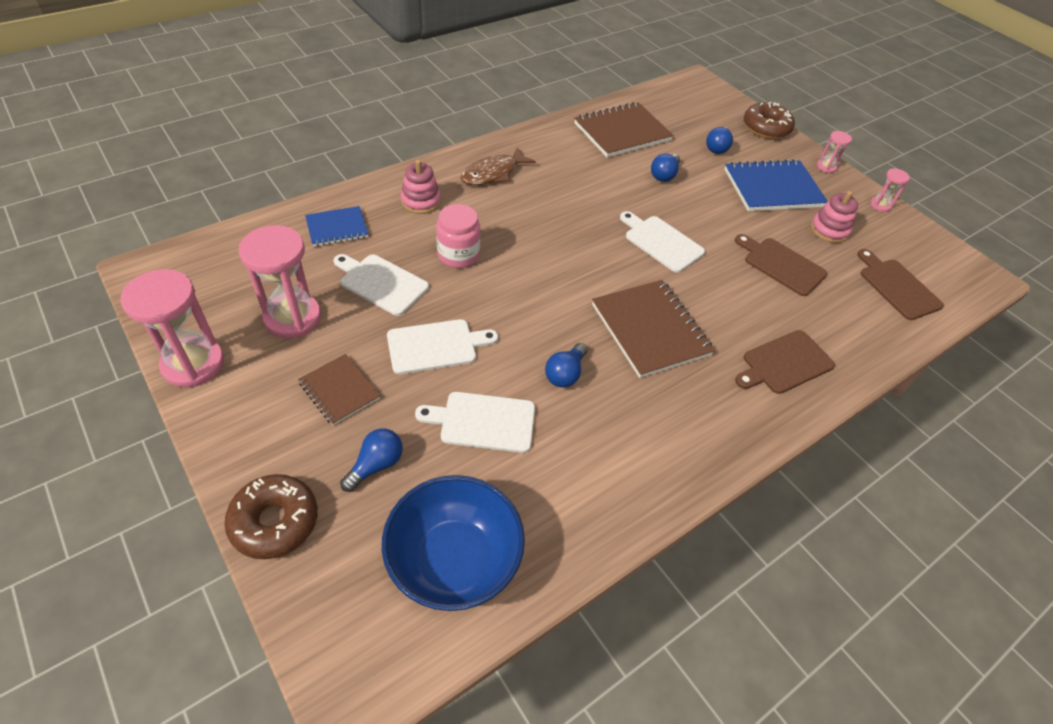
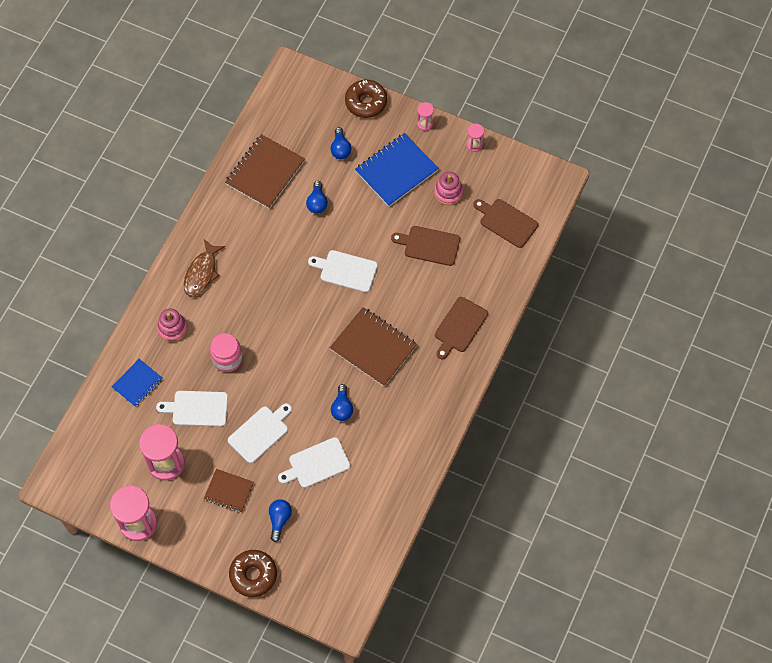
camera: 25 degrees left, 15 degrees up
(454, 560) = (349, 543): blue bowl -> none

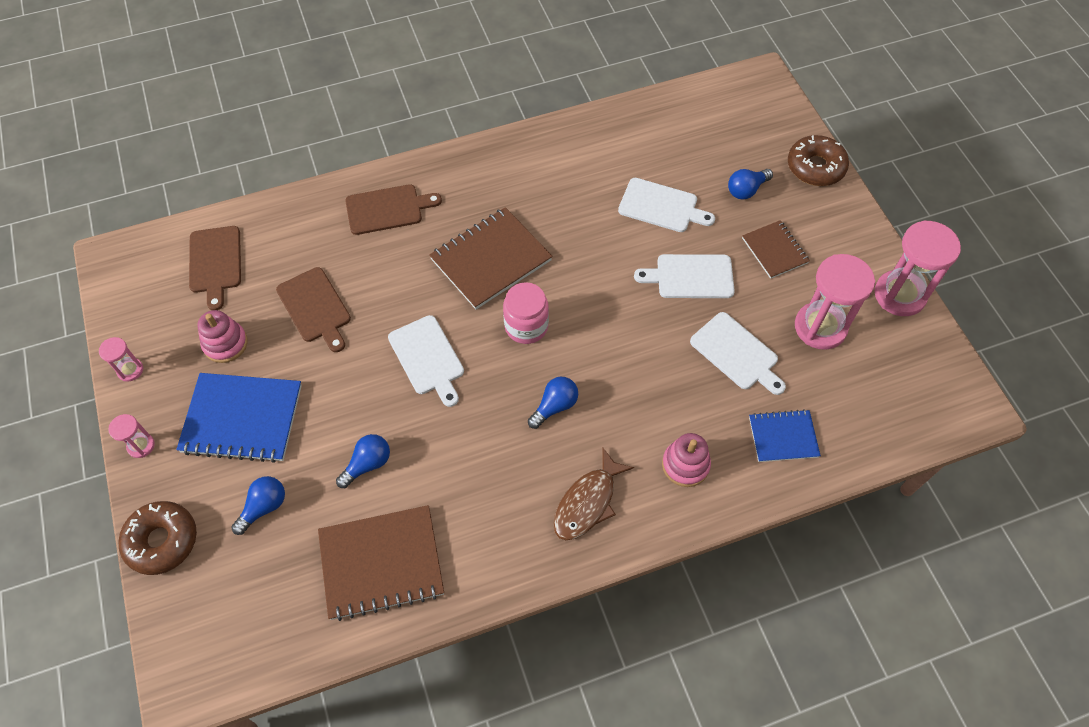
camera: 135 degrees left, 5 degrees down
(202, 273) = (587, 502): brown fish -> brown fish turned 150 degrees clockwise
(227, 359) = (654, 377): pink jar -> pink jar (526, 326)
(342, 408) = (583, 233): blue light bulb -> blue light bulb (554, 406)
(373, 348) = (490, 260): brown notebook -> brown notebook turned 60 degrees clockwise

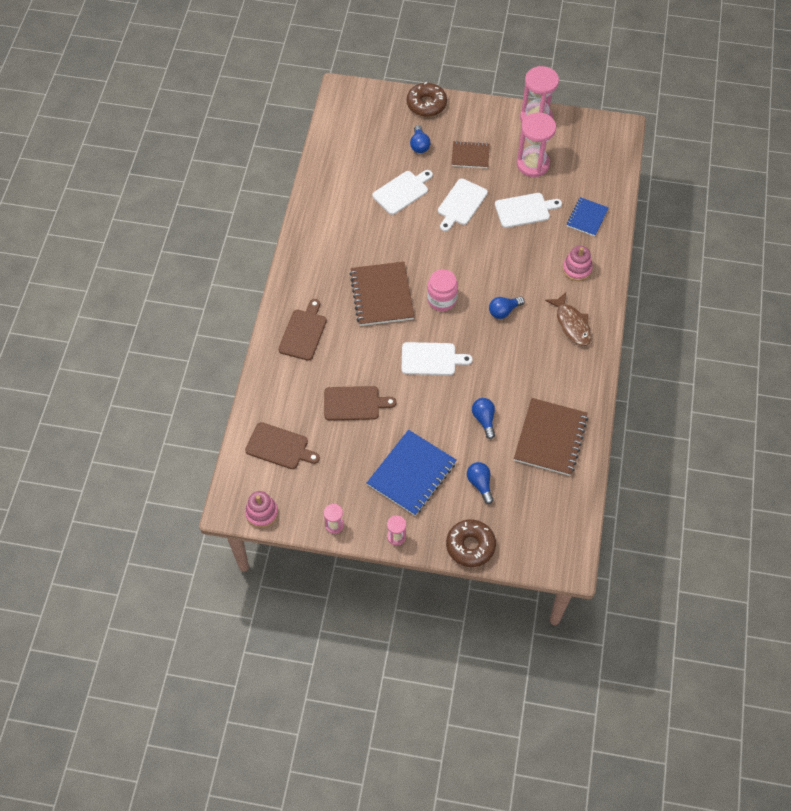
camera: 60 degrees left, 0 degrees up
(225, 344) = (349, 463): pink stacking toy -> pink stacking toy (262, 513)
(554, 406) = (504, 311): blue light bulb -> blue light bulb turned 105 degrees counterclockwise

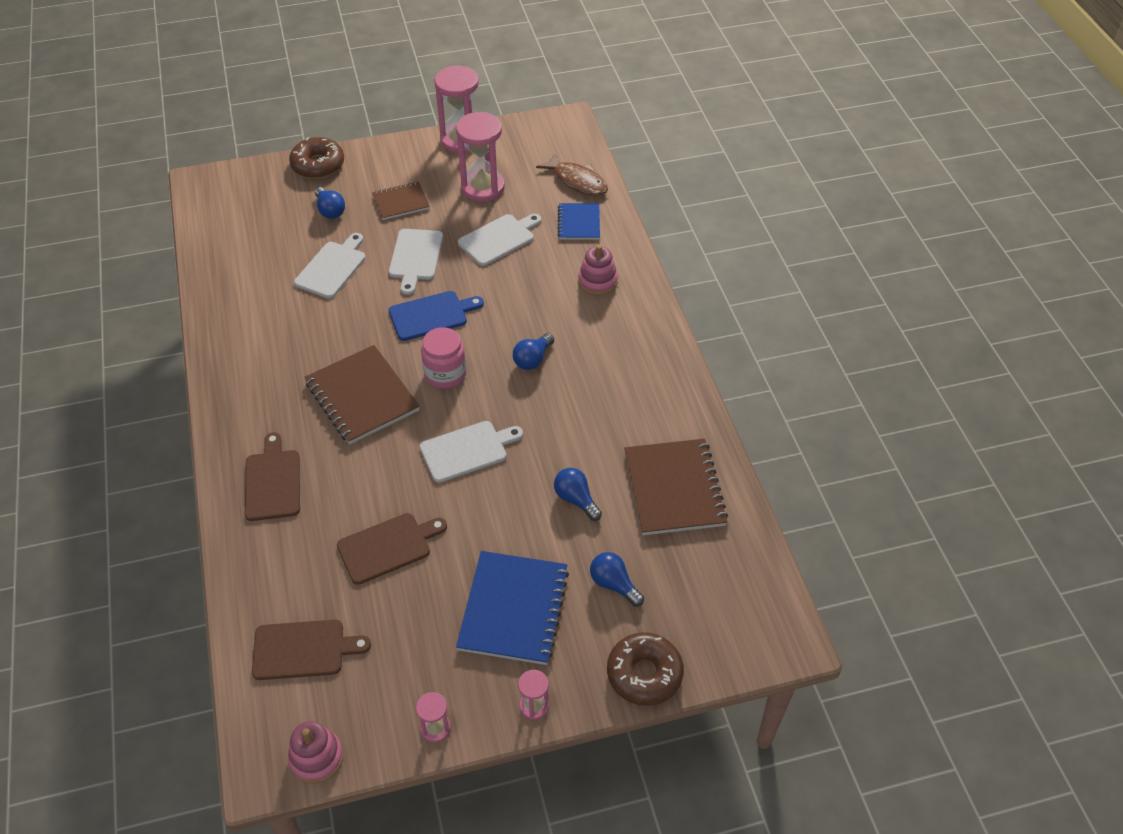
camera: 25 degrees left, 10 degrees down
(452, 252) = (431, 315): none -> blue cutting board
(572, 324) = (625, 344): brown fish -> brown fish (577, 181)

